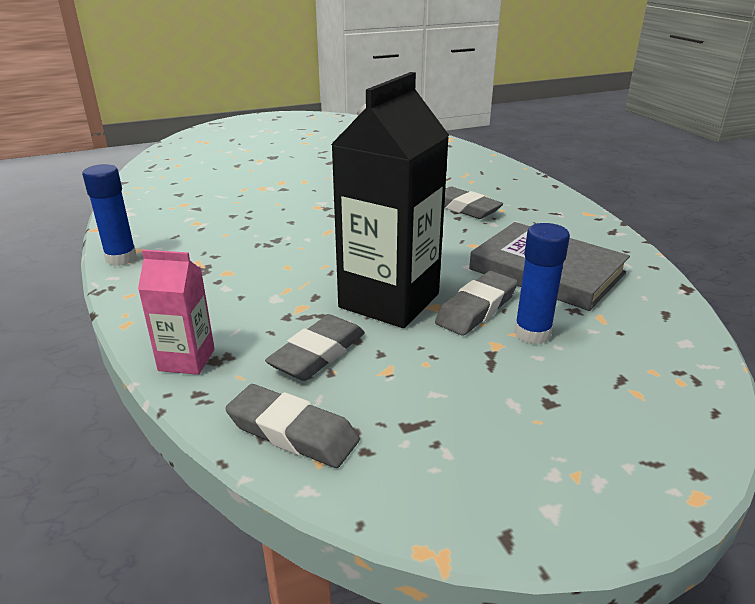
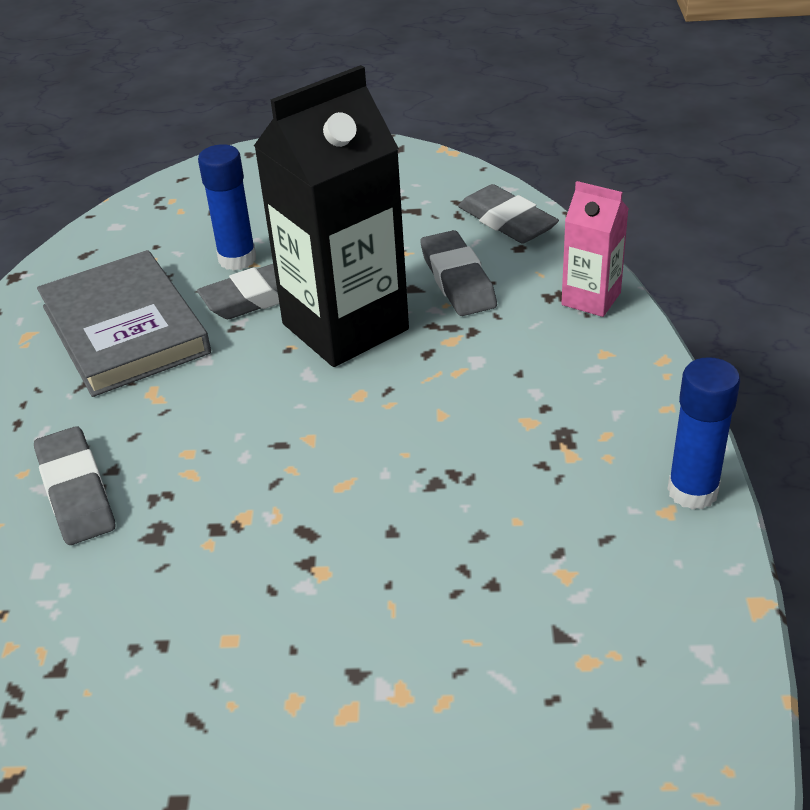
camera: 155 degrees left, 10 degrees up
(317, 353) = (458, 280): grey eraser -> grey eraser turned 75 degrees counterclockwise

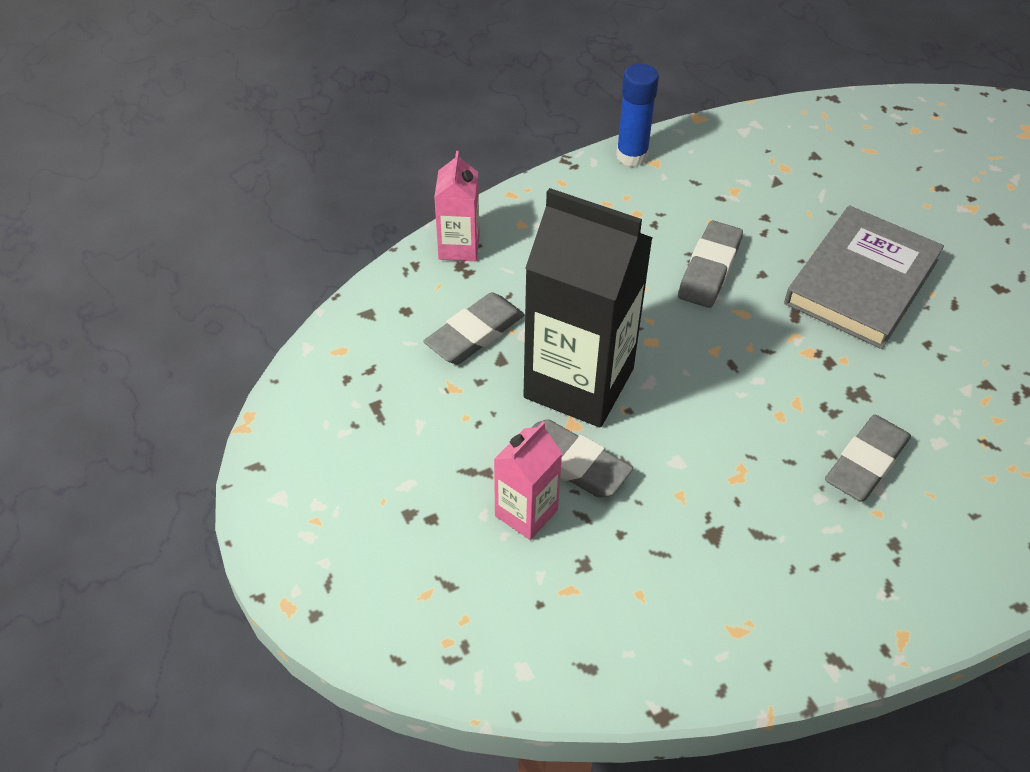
camera: 120 degrees left, 10 degrees up
(125, 329) = (679, 547): grey book -> grey book (861, 282)
(237, 259) = (526, 513): blue glue stick -> pink carton
(507, 221) = (368, 331): grey eraser -> grey eraser (709, 269)

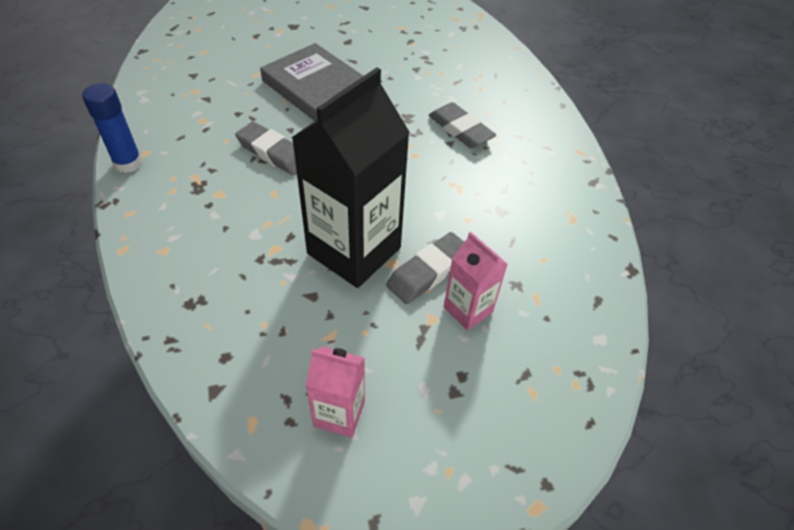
camera: 80 degrees left, 0 degrees up
(459, 247) = (166, 300): pink carton -> pink carton (339, 413)
(474, 334) = (276, 308): grey eraser -> none

